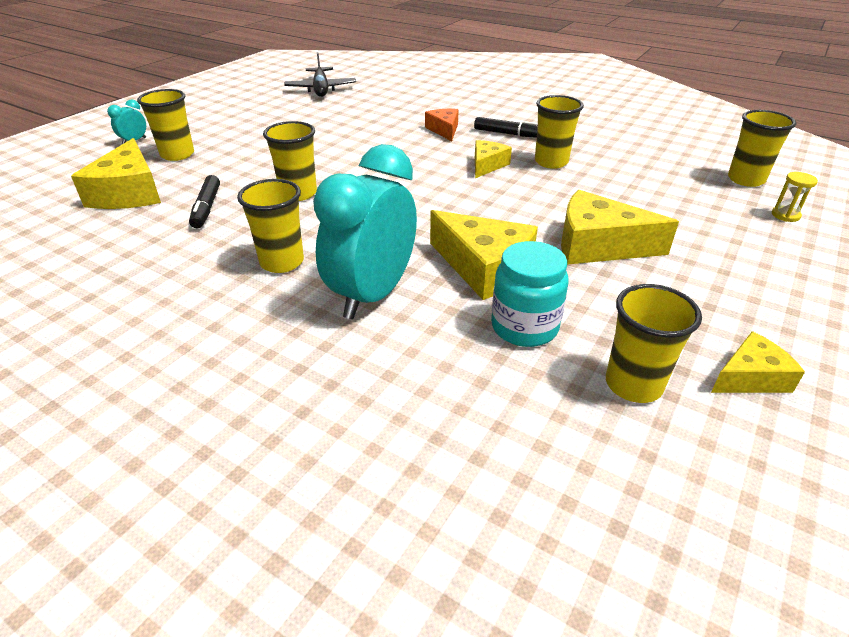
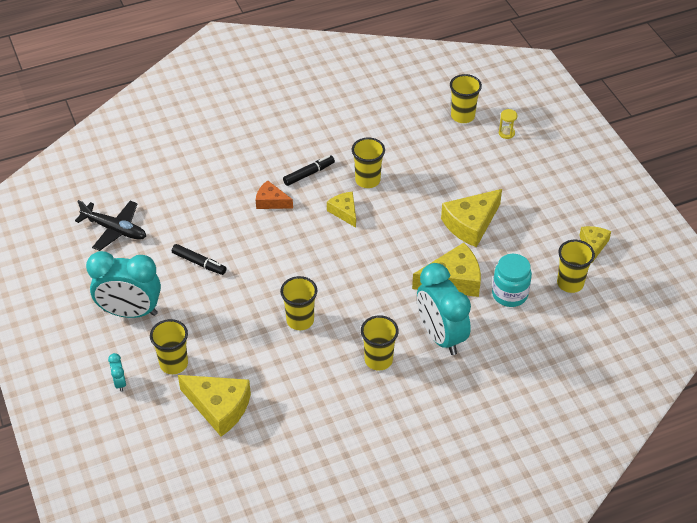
camera: 55 degrees left, 10 degrees up
(206, 208) = (280, 373): black marker -> black marker (199, 263)
(229, 120) = (130, 312): none -> turquoise clock

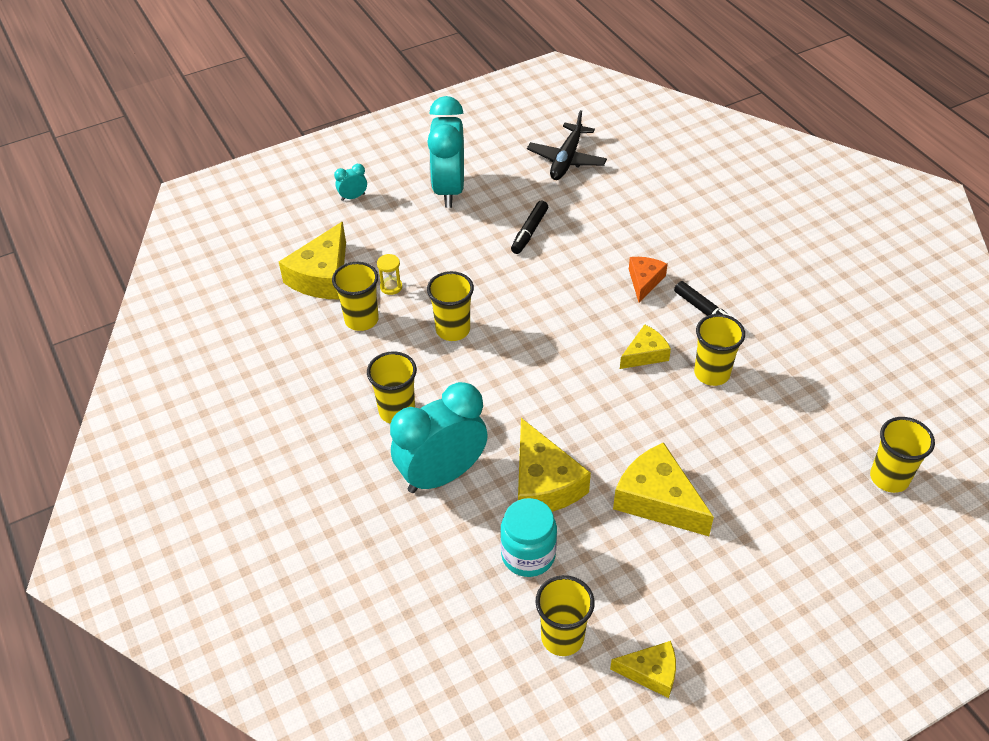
camera: 85 degrees right, 0 degrees up
(174, 364) = (380, 233): yellow cup -> yellow cup (361, 320)
(506, 133) = (873, 540): yellow hourglass -> yellow hourglass (391, 287)

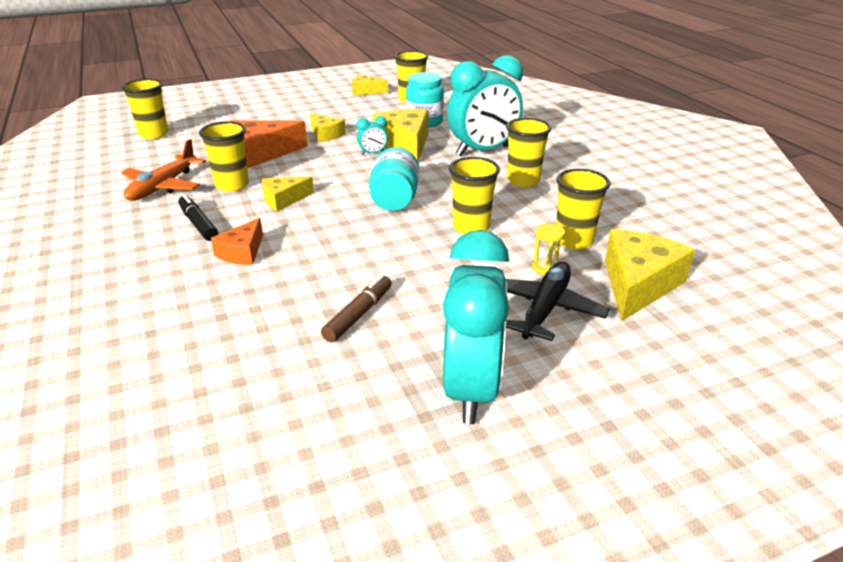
camera: 175 degrees left, 15 degrees down
(353, 197) = (635, 390): turquoise clock -> turquoise clock (373, 153)
(529, 232) = (359, 315): black marker -> brown marker
(532, 364) = (394, 200): none -> turquoise jar
(566, 159) = (249, 430): black plane -> black plane (545, 309)
(657, 500) = (325, 134): yellow cheese -> yellow cheese, size x0.58
(718, 441) = (260, 154): none -> orange cheese
(783, 364) = (163, 186): none -> orange plane

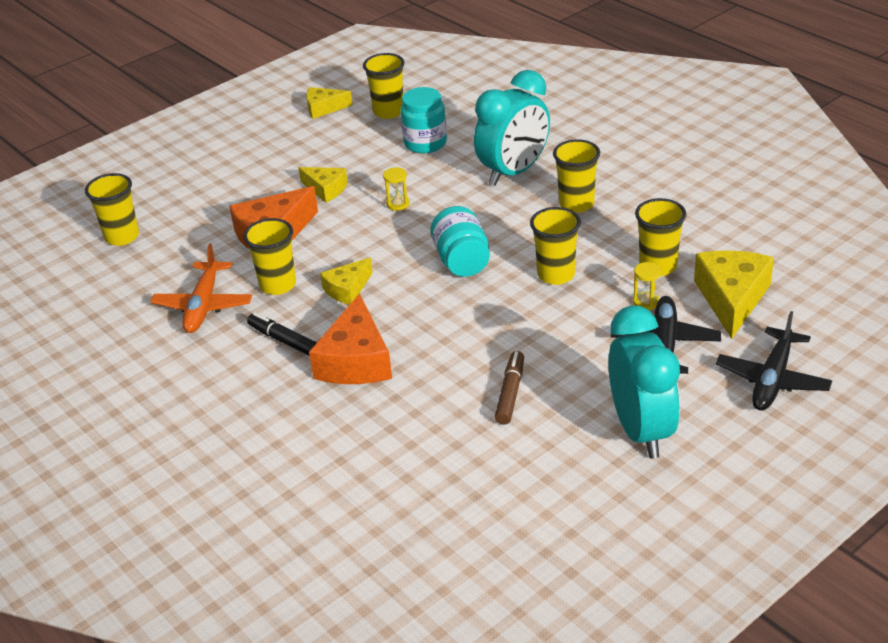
camera: 15 degrees left, 5 degrees up
(242, 252) = (356, 360): orange cheese -> orange cheese, size x1.71
(373, 153) = (398, 204): turquoise clock -> yellow hourglass
(405, 144) = (425, 182): yellow cheese -> none
(653, 374) = (772, 379): none -> black plane

